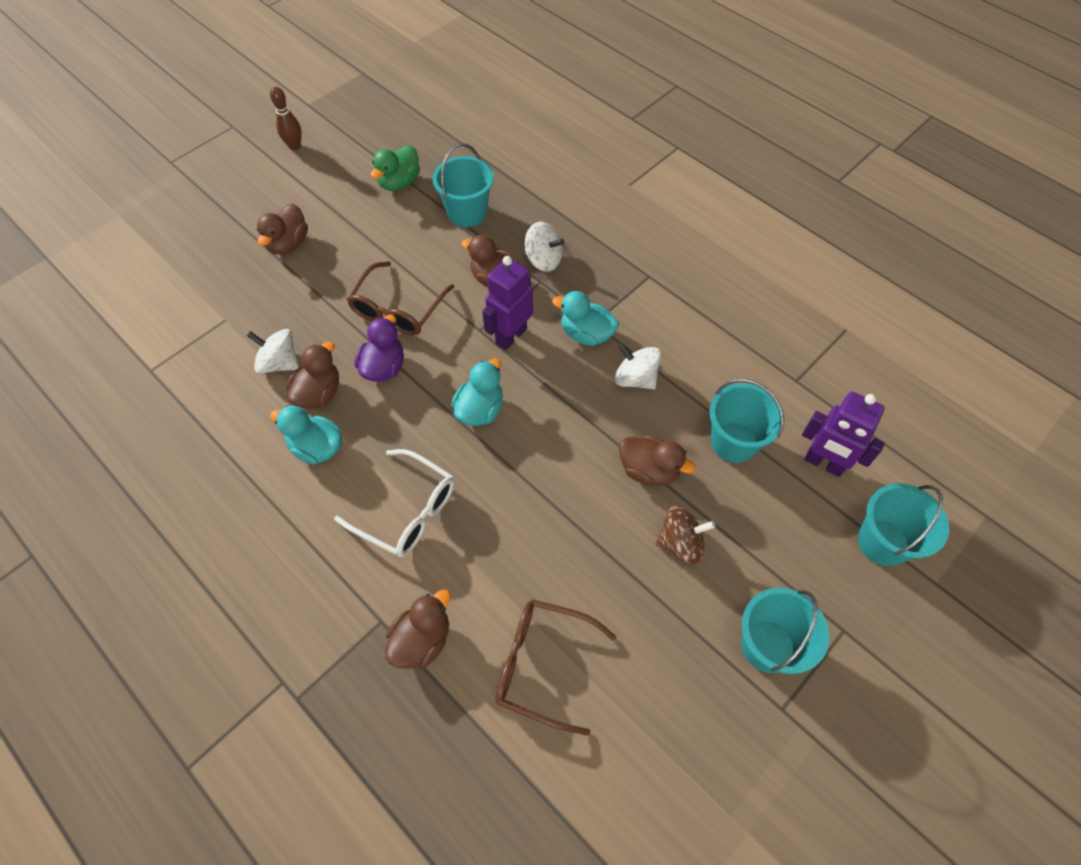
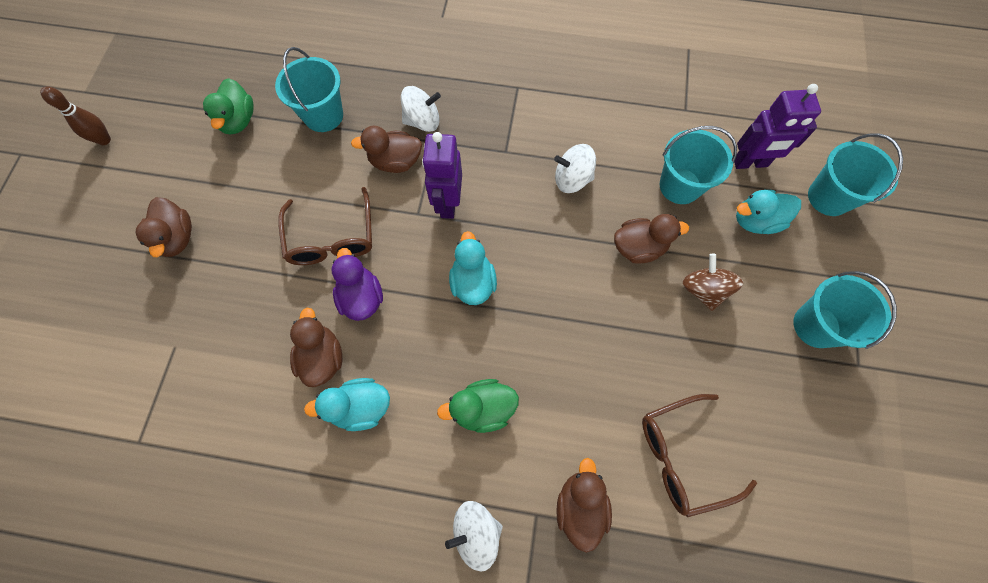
camera: 35 degrees left, 10 degrees up
(279, 363) = (262, 354): white spinning top -> white spinning top (476, 532)
(407, 511) = (482, 408): white glasses -> green duck
(586, 334) = (506, 165): turquoise duck -> turquoise duck (755, 221)
(680, 543) = (703, 289): brown spinning top -> brown spinning top turned 60 degrees counterclockwise

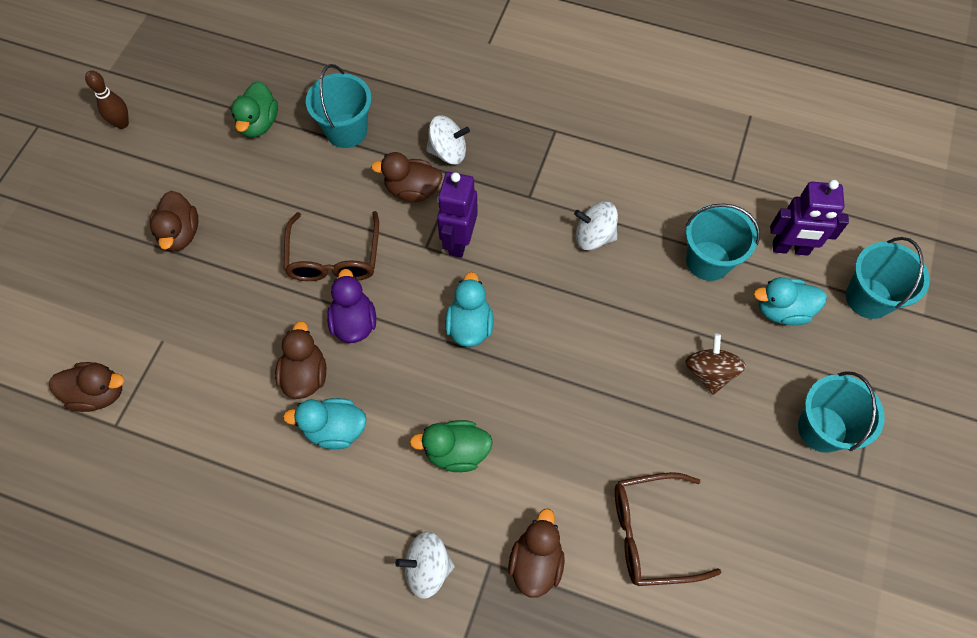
camera: 10 degrees right, 5 degrees down
(638, 247) = (650, 318): brown duck -> brown duck (98, 393)

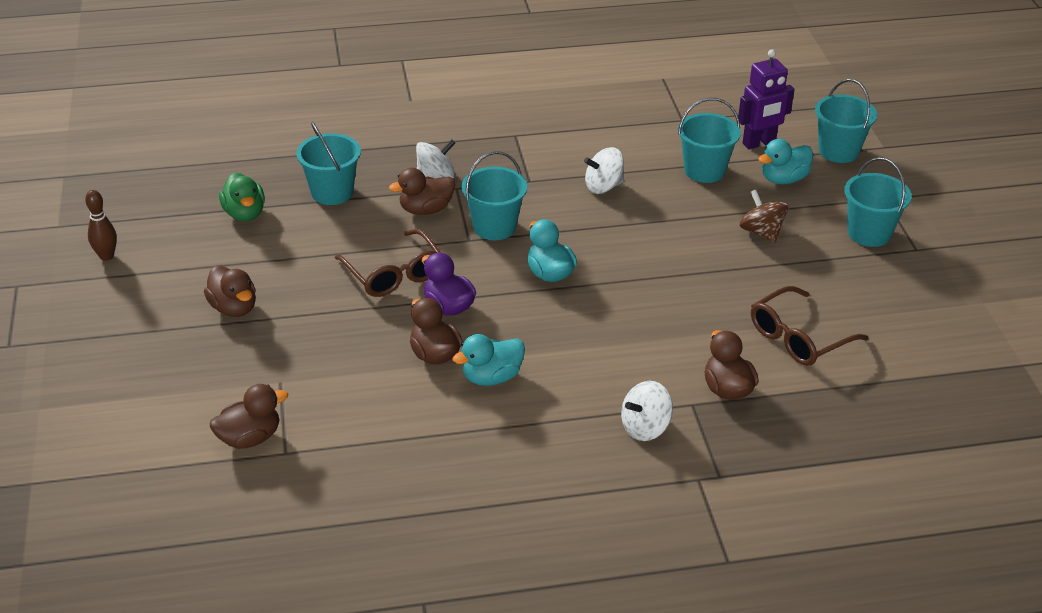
camera: 30 degrees left, 25 degrees down
(456, 452) = (606, 351): green duck -> none
(458, 241) = (494, 227): purple robot -> turquoise bucket

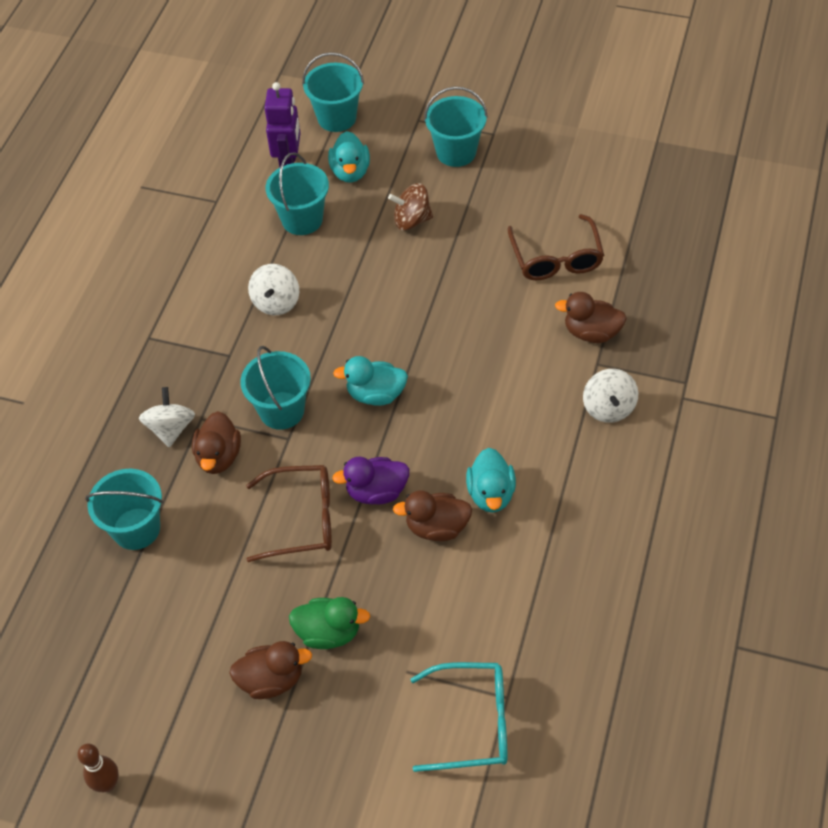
camera: 60 degrees left, 15 degrees up
(244, 213) = (119, 622): green duck -> green duck (329, 632)
(250, 438) = (472, 722): brown duck -> turquoise glasses

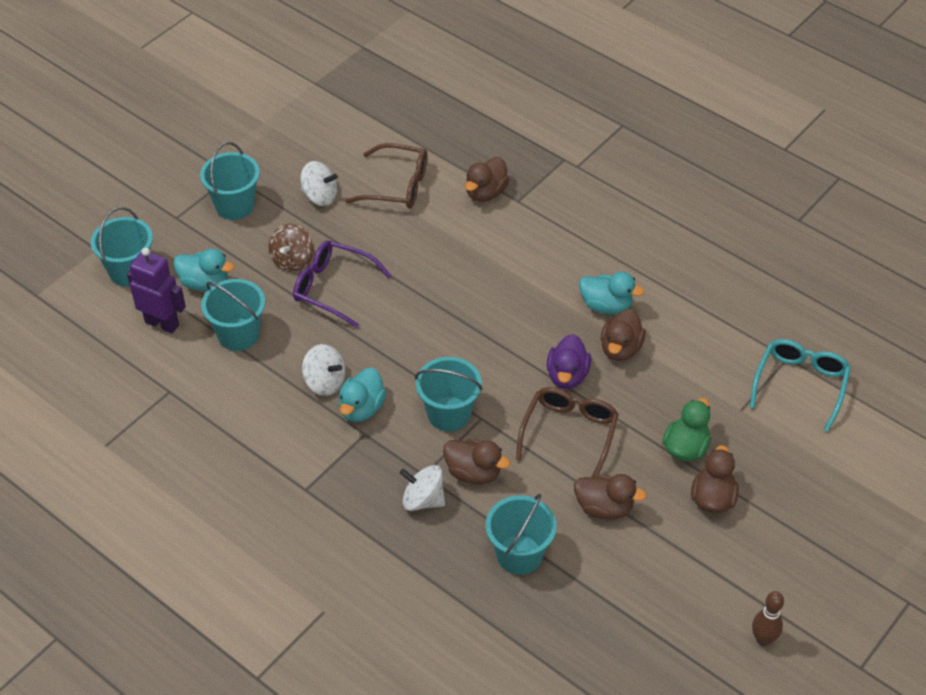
camera: 70 degrees left, 5 degrees down
(220, 582) = (604, 508): none -> brown duck
(376, 394) = (468, 345): turquoise duck -> turquoise duck (361, 408)
(393, 262) = (333, 288): none -> purple glasses
(608, 408) = (563, 210): white spinning top -> white spinning top (320, 196)

